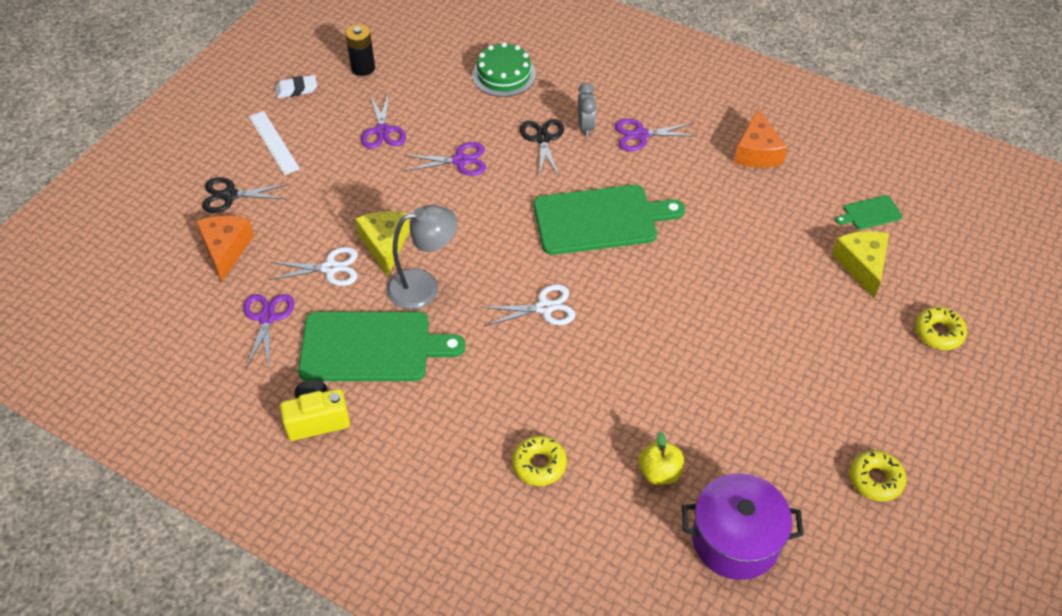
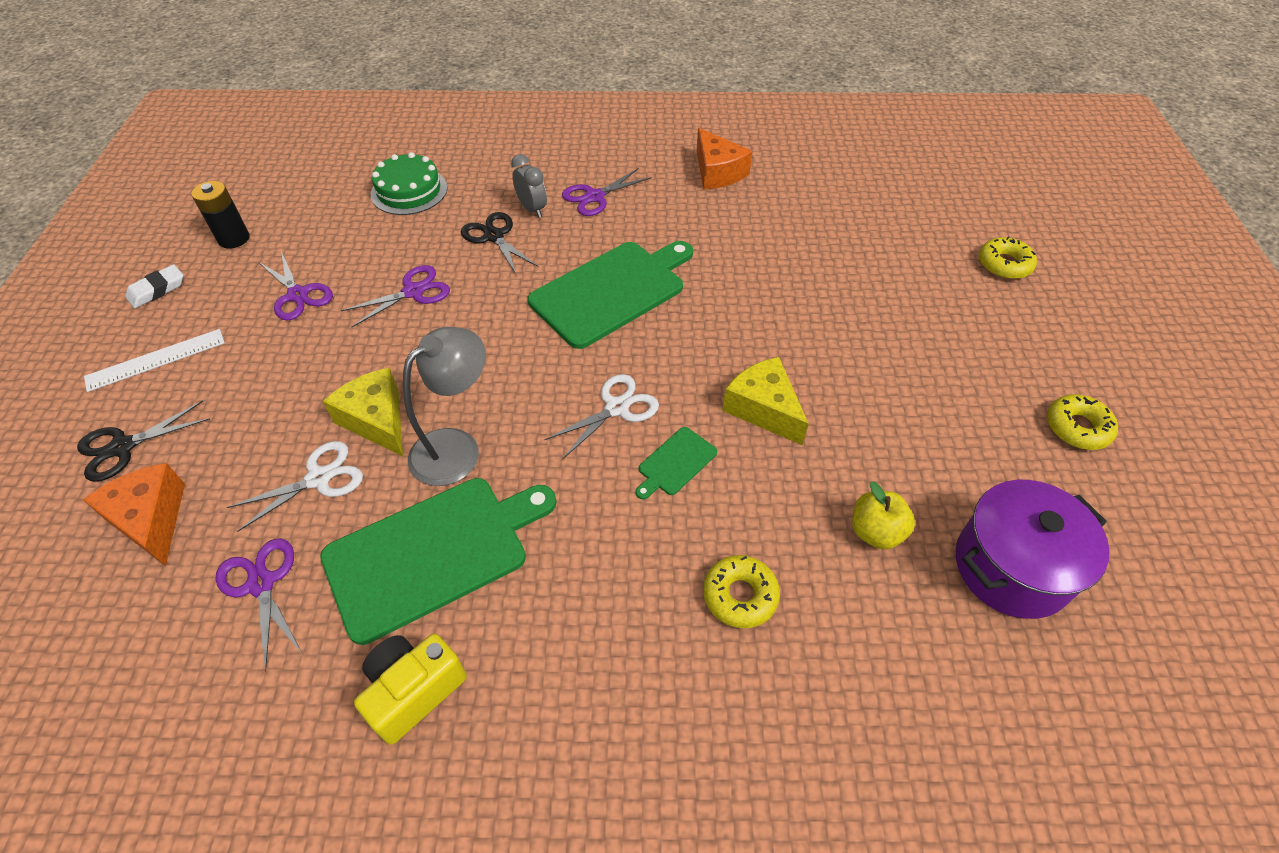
camera: 30 degrees left, 0 degrees up
(273, 142) = (156, 360): white ruler -> white ruler turned 60 degrees counterclockwise
(861, 265) = (890, 234): yellow cheese -> yellow cheese (763, 409)
(870, 213) = (859, 187): green cutting board -> green cutting board (675, 463)

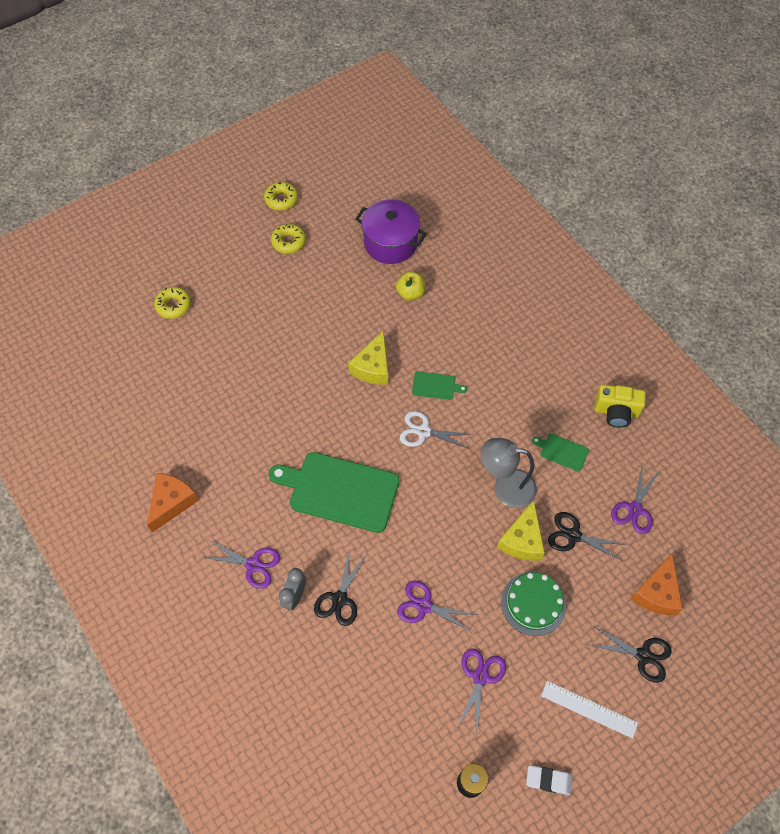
camera: 125 degrees left, 10 degrees up
(319, 478) = (573, 535): white scissors -> black scissors
(409, 191) = (333, 703): green cake -> green cake (533, 603)
(433, 553) = (562, 451): green cutting board -> green cutting board, size x0.44
(740, 595) = (481, 326): yellow donut -> yellow donut (281, 199)

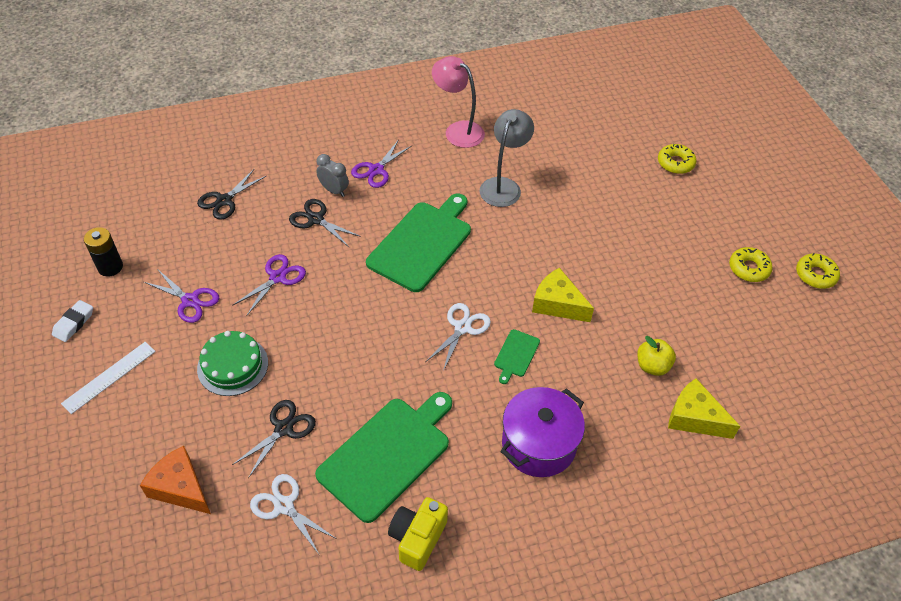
camera: 105 degrees right, 10 degrees down
(172, 503) = (458, 130): orange cheese -> pink lamp
(390, 243) = (734, 366): purple pot -> purple pot (538, 444)
(505, 487) = (367, 382): grey lamp -> grey lamp (503, 186)
(522, 540) = (302, 378): yellow cheese -> yellow cheese (694, 418)
(562, 451) = (387, 454): green cutting board -> green cutting board, size x2.25
(634, 509) = (284, 505): purple scissors -> white scissors
(643, 656) = (126, 446): black scissors -> black scissors (224, 201)

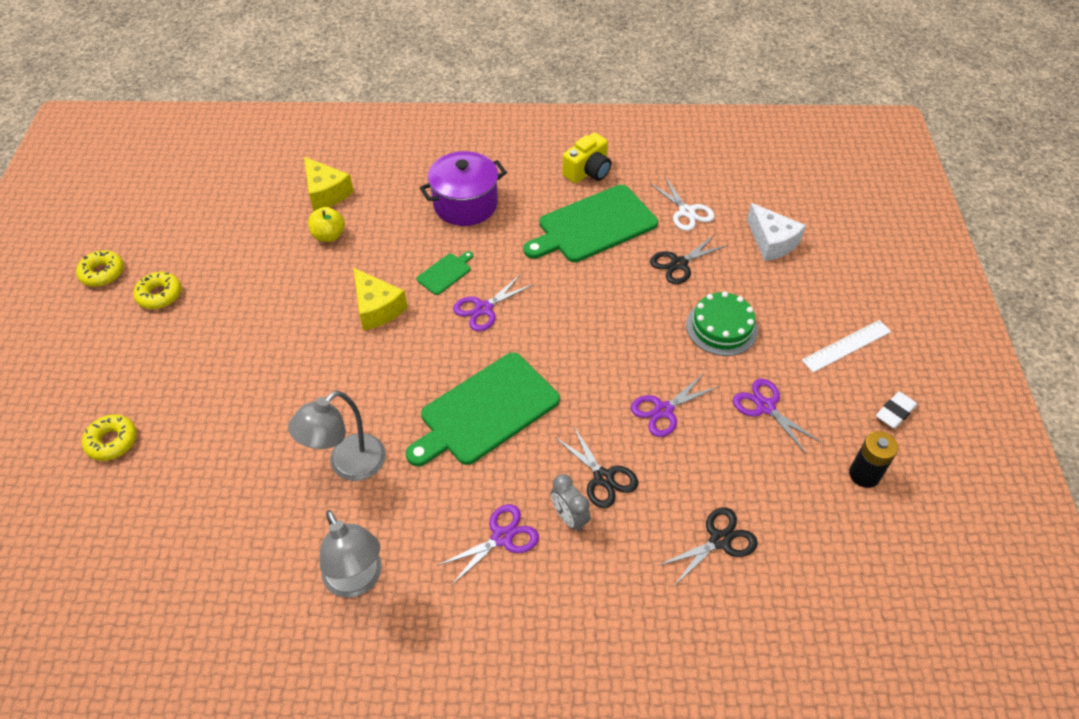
camera: 160 degrees left, 0 degrees up
(180, 488) = (771, 242): orange cheese -> white cheese
(458, 130) = (357, 581): pink lamp -> grey lamp
(462, 327) = (483, 309): white scissors -> purple scissors

